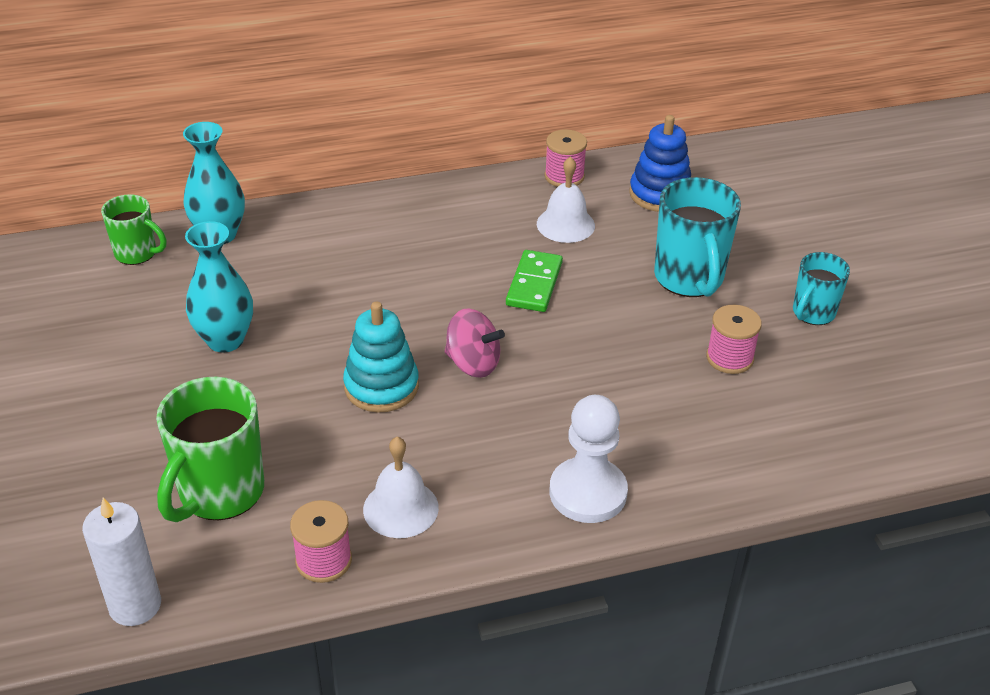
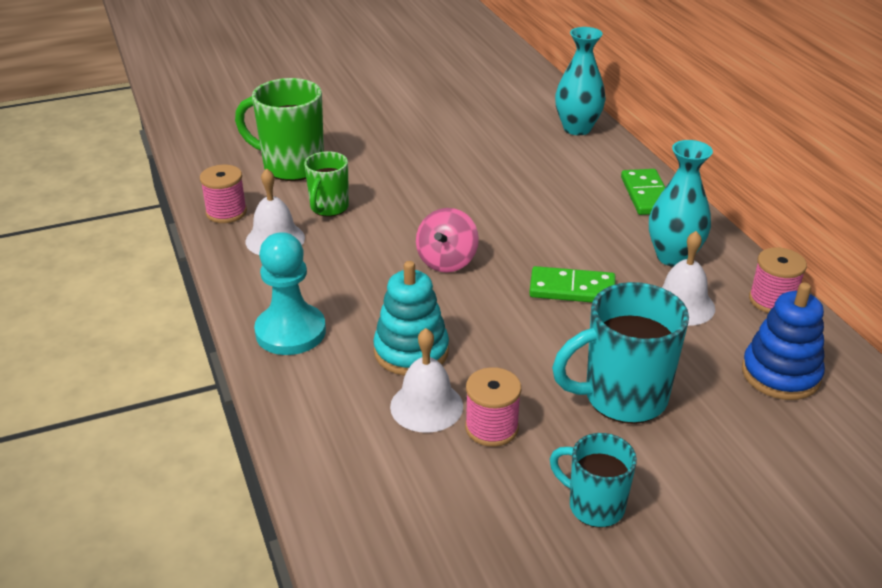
camera: 85 degrees right, 5 degrees down
(135, 605) = (197, 152): white candle -> none
(137, 253) = (539, 101): green mug -> green mug (328, 208)
(225, 340) = (450, 148): turquoise vase -> turquoise vase (673, 257)
(378, 211) = (646, 195): none -> green domino
(381, 386) = (409, 218): turquoise stacking toy -> turquoise stacking toy (411, 351)
(588, 492) = (290, 332): white pawn -> turquoise pawn
(703, 396) = (426, 406): none -> white bell

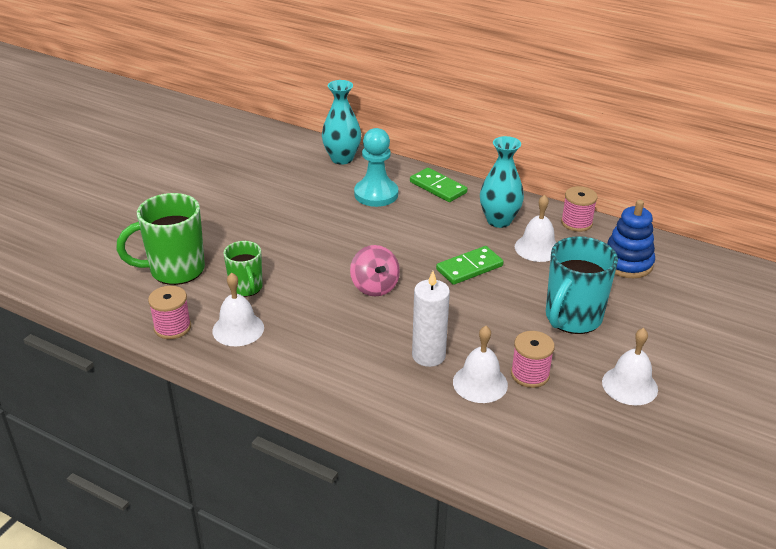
camera: 40 degrees left, 0 degrees up
(290, 332) = (337, 385): turquoise pawn -> turquoise pawn (376, 194)
(411, 351) = (428, 355): turquoise stacking toy -> white candle
(594, 506) = (629, 385): turquoise mug -> white bell

